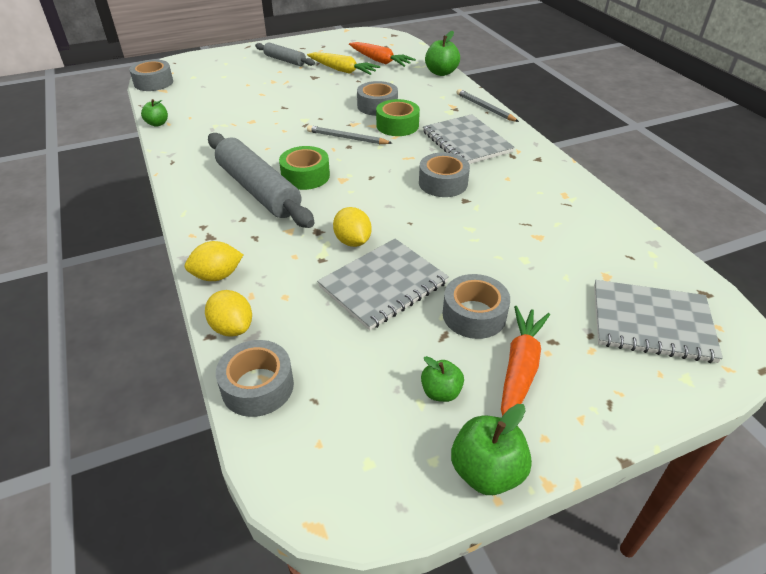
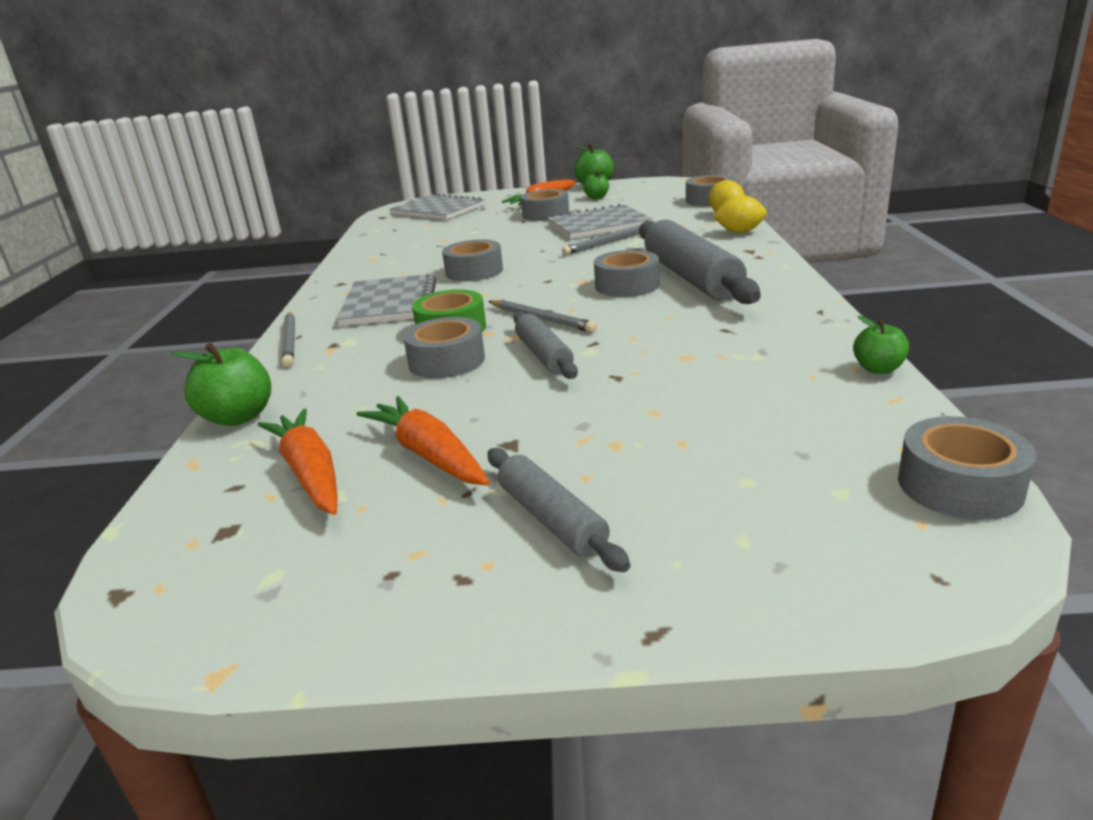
camera: 155 degrees left, 15 degrees down
(305, 176) = (627, 285): green tape -> grey tape
(327, 114) = (544, 355): none -> grey rolling pin
(342, 70) = (428, 454): yellow carrot -> orange carrot
(352, 241) = (606, 243): yellow lemon -> grey pencil

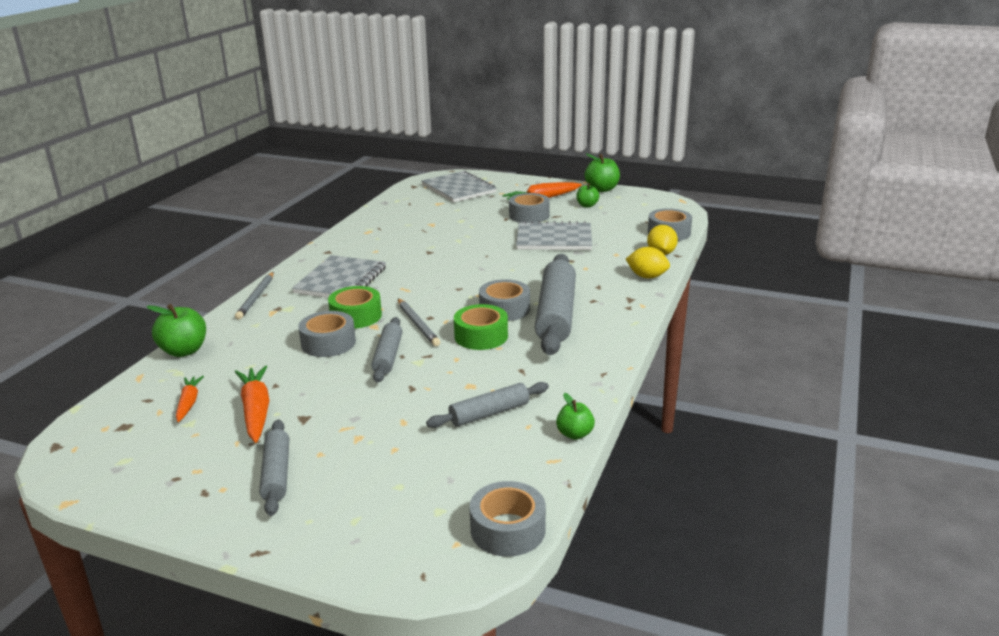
camera: 20 degrees right, 0 degrees up
(310, 473) = (189, 403): orange carrot -> orange carrot, size x0.61
(474, 271) = (420, 265): grey tape -> none
(606, 243) = (538, 260): grey pencil -> none
(633, 312) = (481, 336): none -> green tape
(749, 376) = (489, 413): none -> grey rolling pin

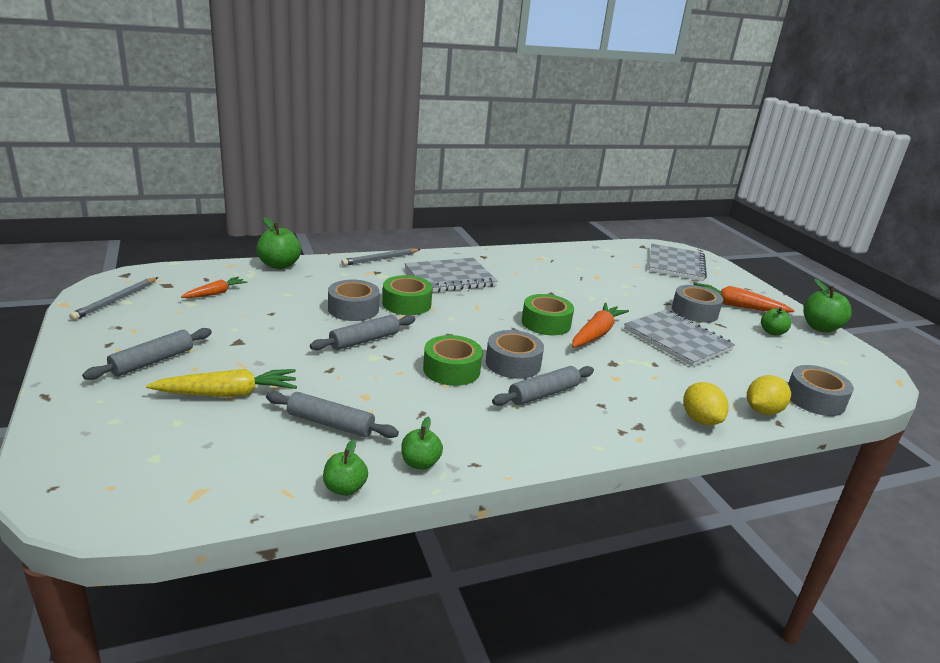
camera: 45 degrees right, 0 degrees up
(256, 411) = (229, 320): orange carrot -> orange carrot (596, 333)
(386, 448) = (228, 394): none -> yellow carrot
(418, 324) = (430, 333): grey pencil -> grey pencil (116, 300)
(468, 273) = (546, 323): none -> green tape
(508, 529) = (150, 509): grey tape -> none
(556, 314) = (543, 394): grey rolling pin -> grey rolling pin, size x0.55
(579, 394) = (420, 463): none -> green apple

